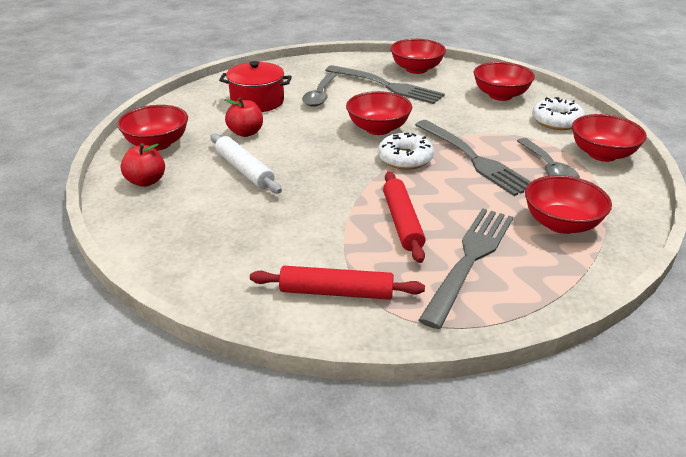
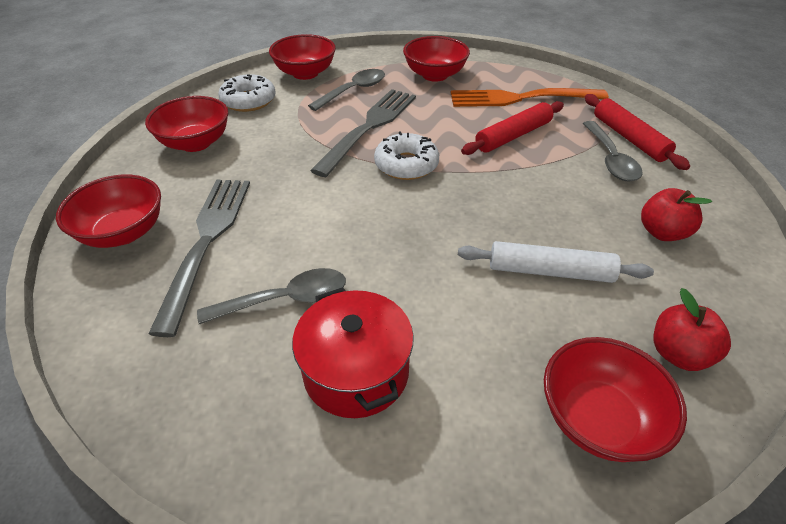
camera: 120 degrees left, 10 degrees up
(244, 170) = (550, 271): white rolling pin -> white rolling pin turned 75 degrees clockwise
(246, 133) = (466, 324): red apple -> red apple (662, 232)
(317, 258) = (610, 159): none -> grey spoon
(378, 129) = (353, 204): red bowl -> none
(470, 260) = (521, 98): grey fork -> orange fork

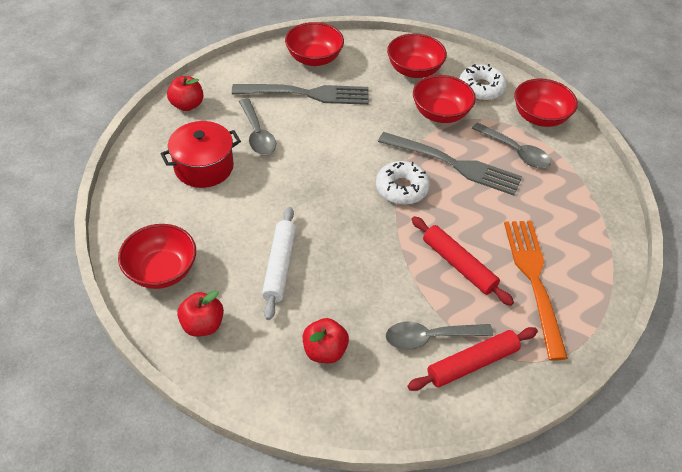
camera: 85 degrees right, 5 degrees up
(179, 411) = (187, 105): none -> red apple
(434, 75) = (565, 211): red bowl -> red bowl (440, 113)

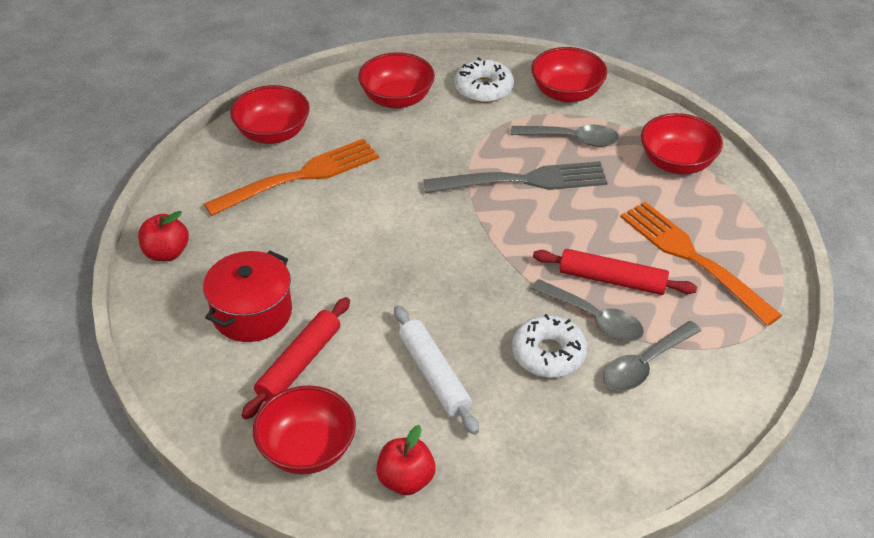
camera: 30 degrees left, 5 degrees down
(257, 134) = (282, 247): grey spoon -> grey spoon (594, 318)
(306, 94) = (299, 177): grey fork -> orange fork
(325, 351) = (555, 434): red apple -> none
(402, 188) = (491, 231): white donut -> white donut (548, 354)
(440, 113) = (464, 133): red bowl -> red bowl (677, 163)
(472, 363) = (703, 367): red rolling pin -> red rolling pin (299, 364)

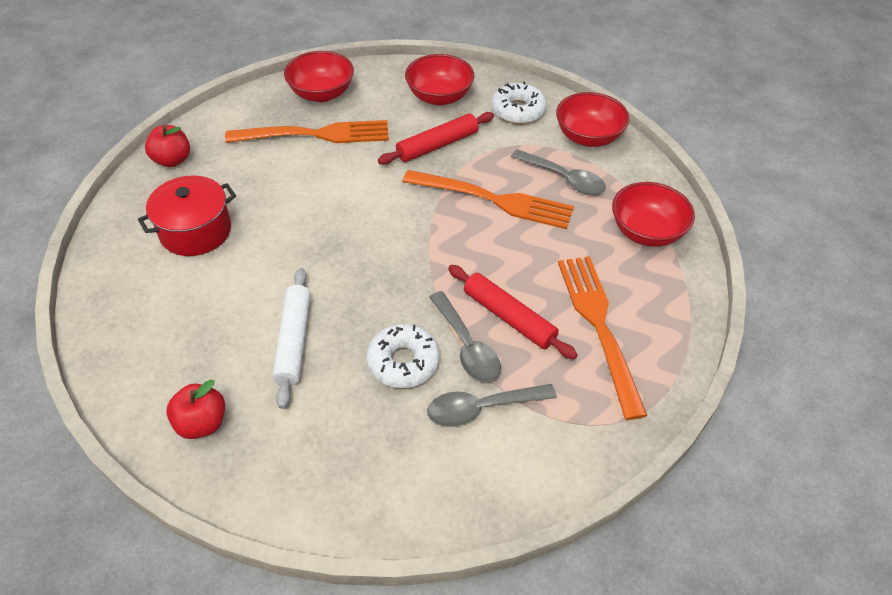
camera: 25 degrees right, 5 degrees up
(299, 364) = (197, 287): red rolling pin -> red rolling pin (437, 145)
(307, 449) = (148, 362): red bowl -> none
(522, 181) = (493, 200): grey fork -> orange fork

